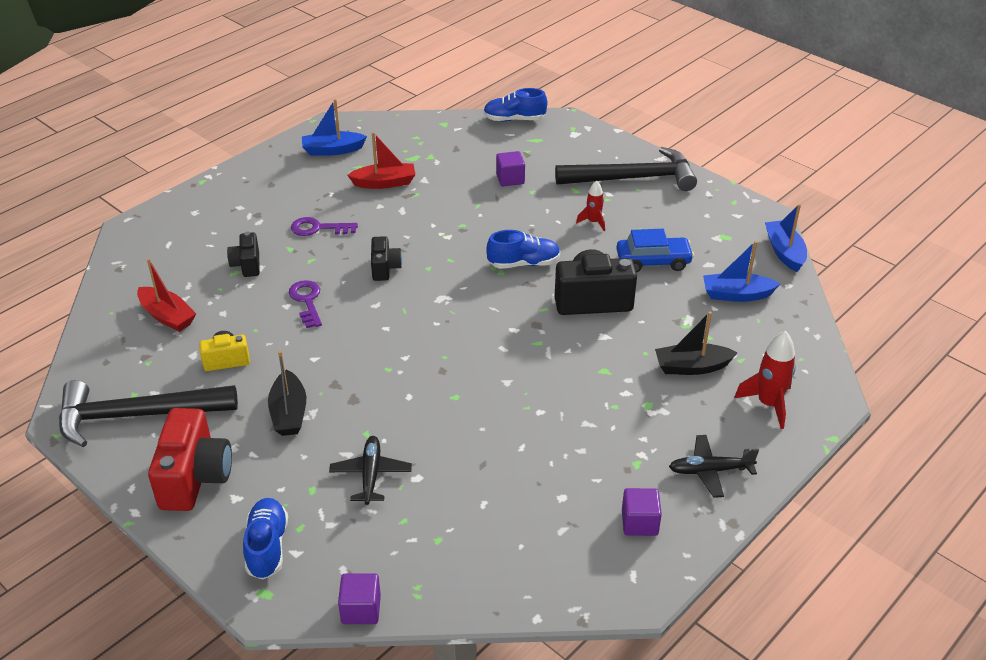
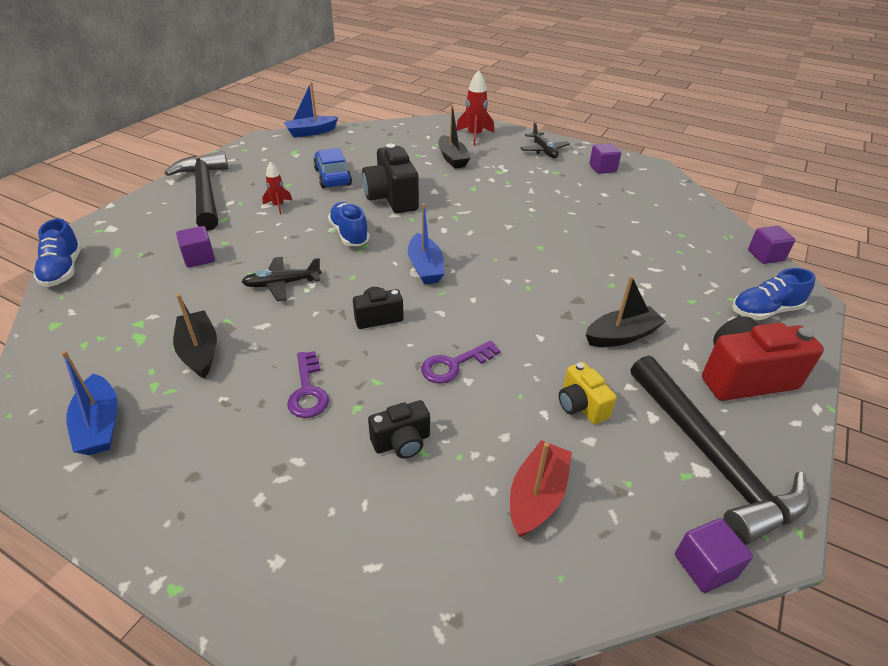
camera: 105 degrees left, 0 degrees up
(72, 376) = (705, 566): none -> purple cube
(371, 474) = (651, 274): black plane -> black plane (282, 284)
(384, 183) = (199, 351): red boat -> black boat
(736, 295) = (366, 146): blue boat -> blue boat (425, 267)

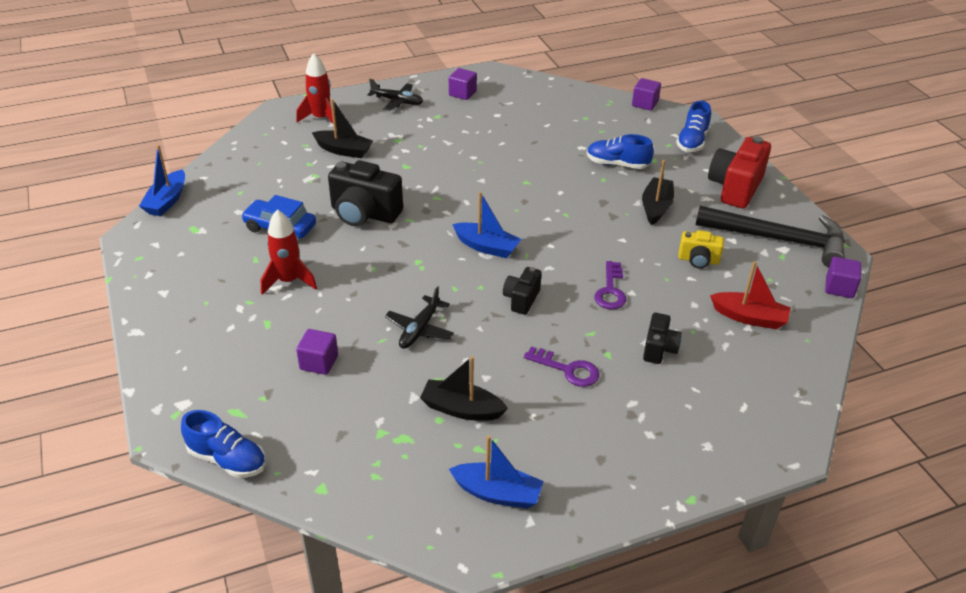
camera: 50 degrees left, 0 degrees up
(205, 192) = (195, 316): black hammer -> none
(278, 206) = (289, 281): red rocket -> red rocket, size x1.64
(349, 234) = (391, 262): blue shoe -> blue shoe (617, 164)
(537, 496) = (749, 317): red boat -> red boat turned 135 degrees clockwise

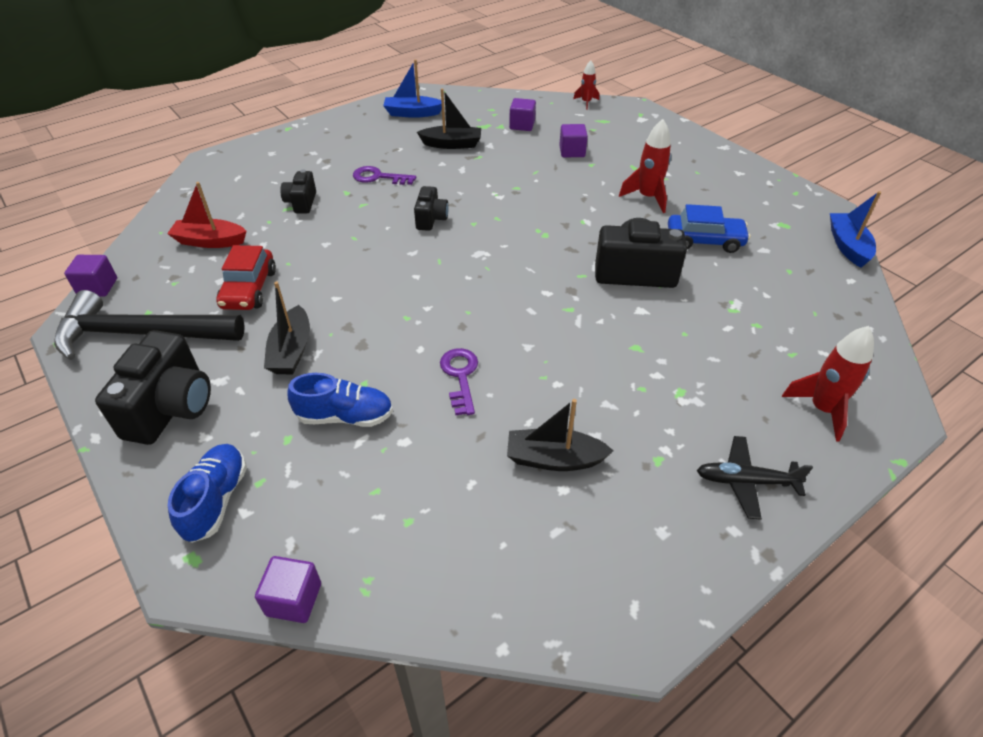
camera: 165 degrees right, 5 degrees up
(227, 459) = (586, 102): blue shoe -> red rocket
(343, 150) = (735, 355): black boat -> black boat (554, 459)
(419, 329) = (509, 183): black plane -> none
(462, 93) = (652, 536): purple cube -> purple cube (522, 125)
(486, 247) = (484, 261): blue boat -> none
(611, 290) = (346, 242): purple key -> purple key (460, 376)
(698, 260) = (249, 289): yellow camera -> red car
(735, 188) = (171, 408): red camera -> black camera

